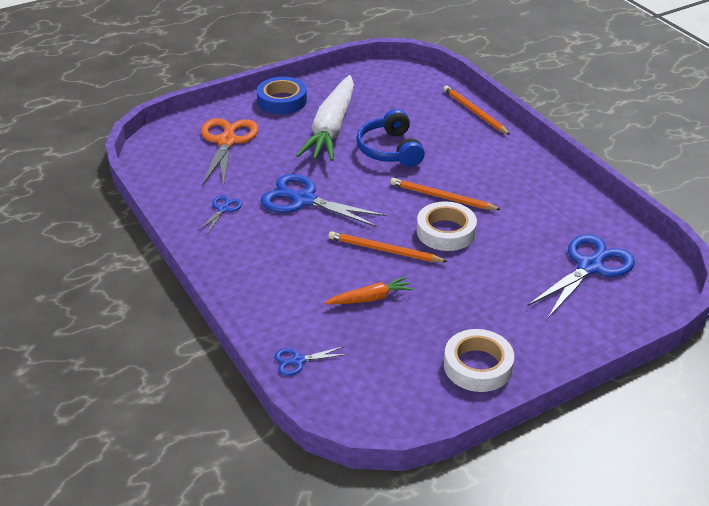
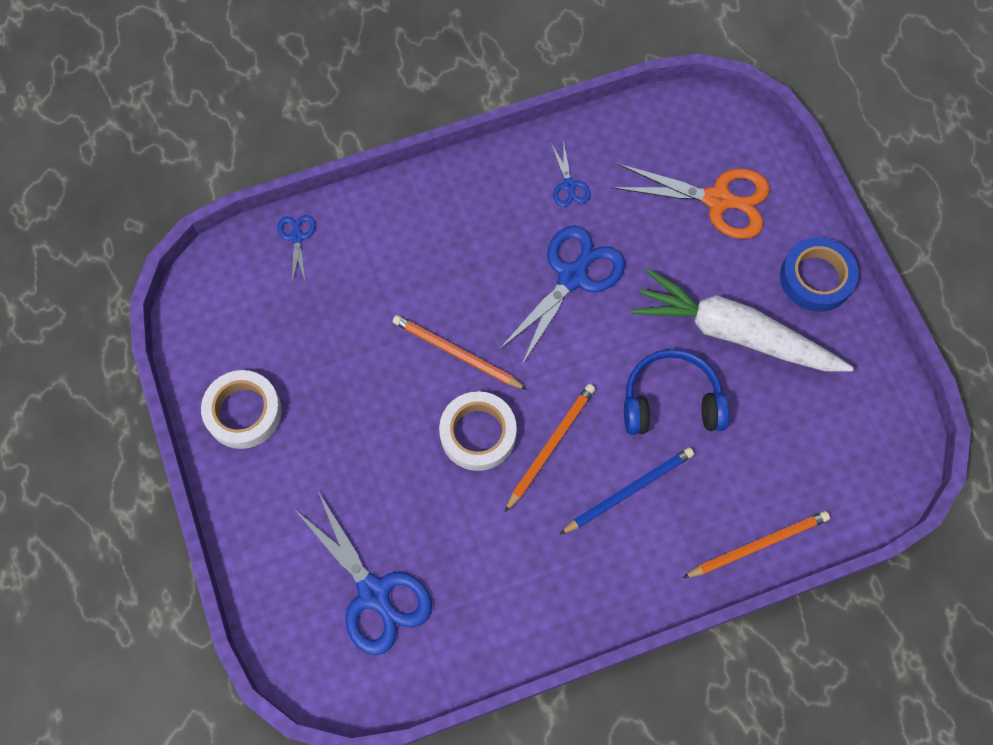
camera: 100 degrees right, 30 degrees up
(223, 209) = (569, 185): blue scissors -> blue scissors turned 45 degrees clockwise
(370, 298) = (375, 323): orange carrot -> none
(384, 250) = (456, 353): orange pencil -> orange pencil turned 90 degrees counterclockwise
(460, 162) = (629, 491): none -> blue pencil

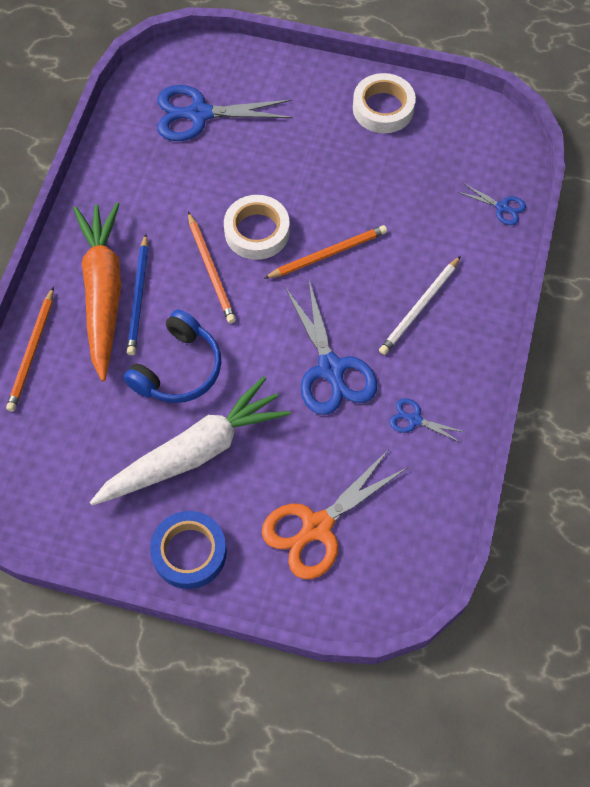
camera: 125 degrees right, 5 degrees down
(457, 243) = (419, 307): none -> white pencil
(650, 528) = (103, 293): none -> orange carrot

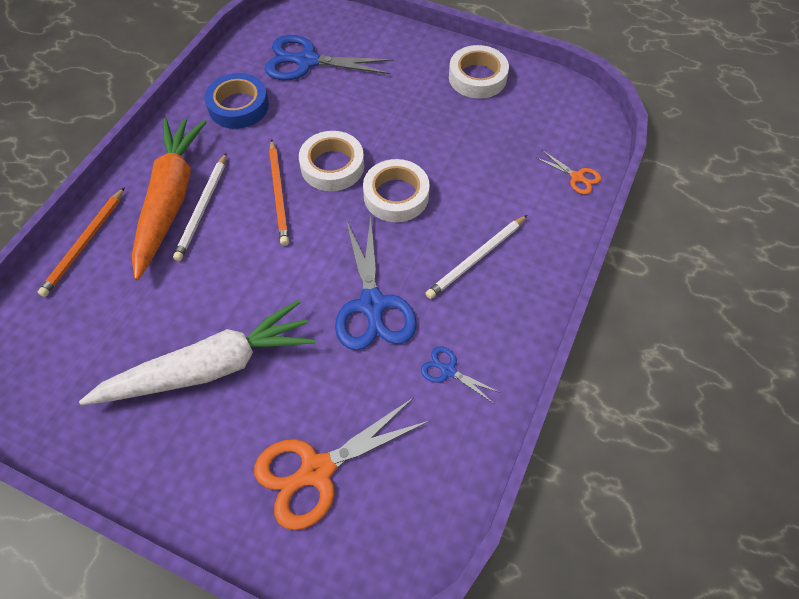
camera: 10 degrees right, 5 degrees down
(138, 297) = (202, 209): blue pencil -> white pencil
(178, 368) = (219, 281): blue headphones -> none
(189, 552) = (172, 474): blue tape -> blue tape (238, 106)
(328, 254) = (396, 195): orange pencil -> white tape
(502, 207) = (577, 177): blue scissors -> orange scissors

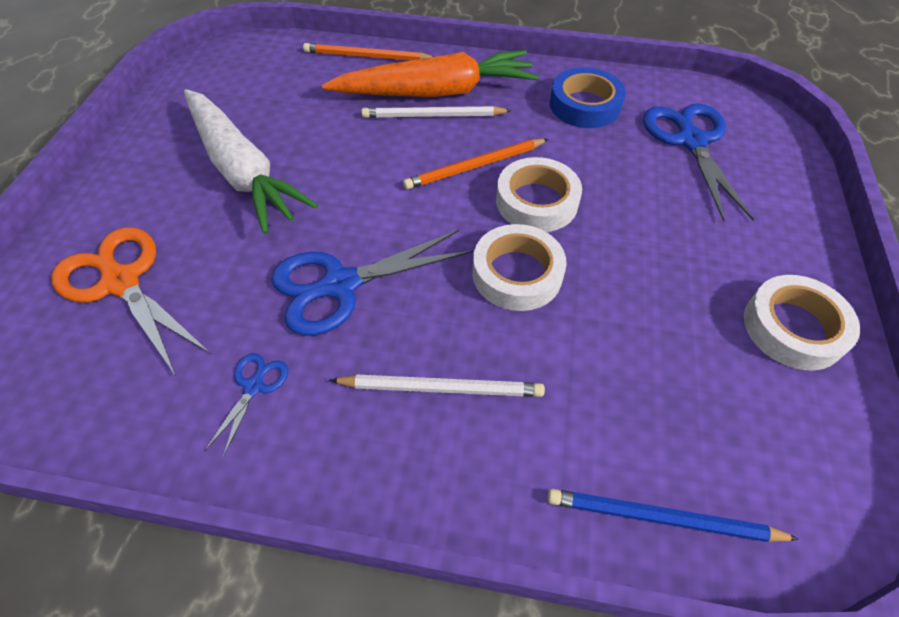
camera: 75 degrees right, 5 degrees down
(476, 258) = (442, 388): white pencil -> white pencil turned 150 degrees clockwise
(577, 177) = (662, 518): orange scissors -> blue pencil

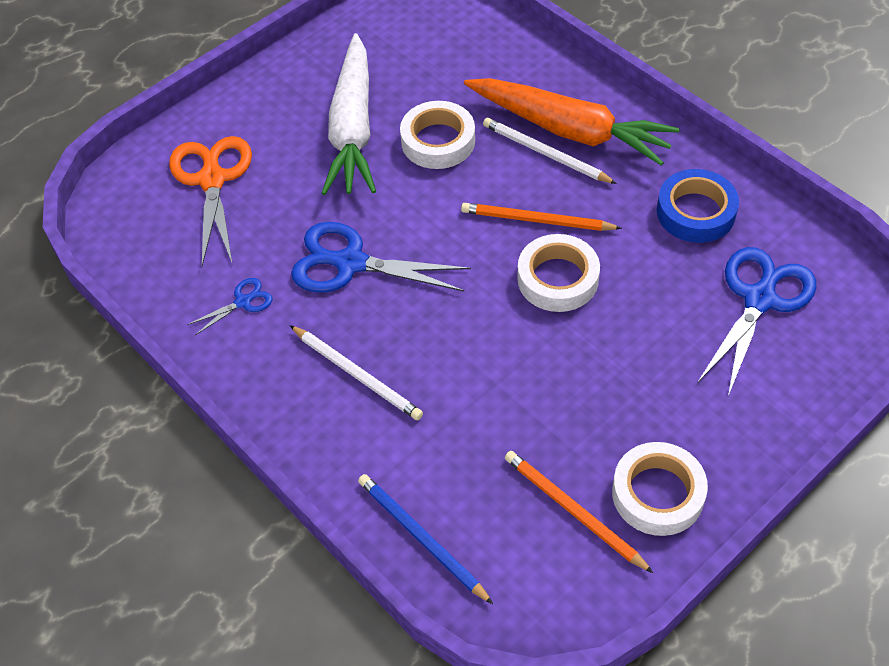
camera: 40 degrees right, 0 degrees up
(367, 56) = (541, 62): orange pencil -> orange pencil (573, 511)
(517, 273) = (484, 327): white tape -> white tape (438, 141)

